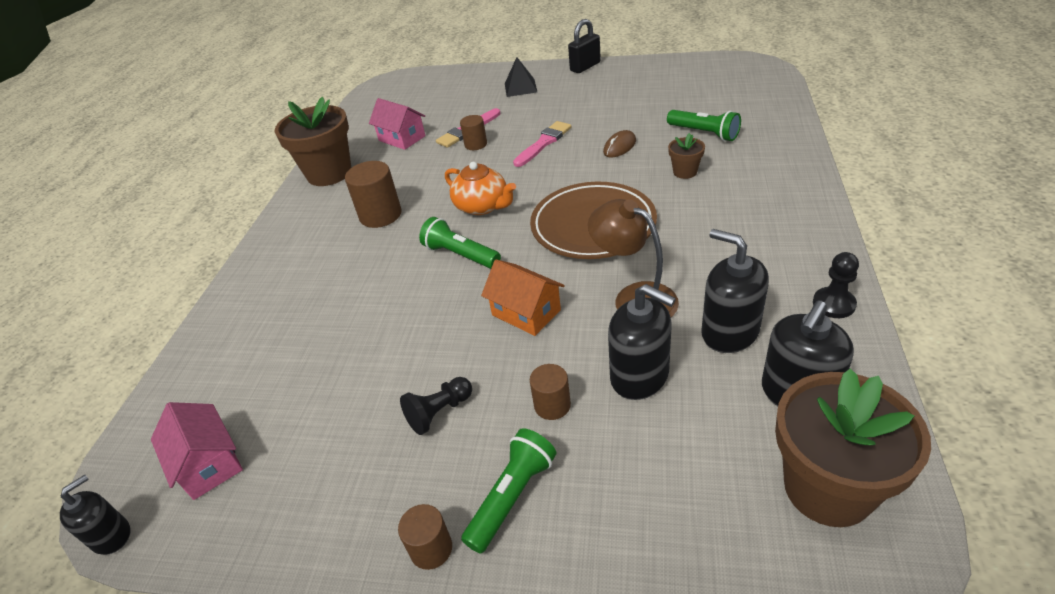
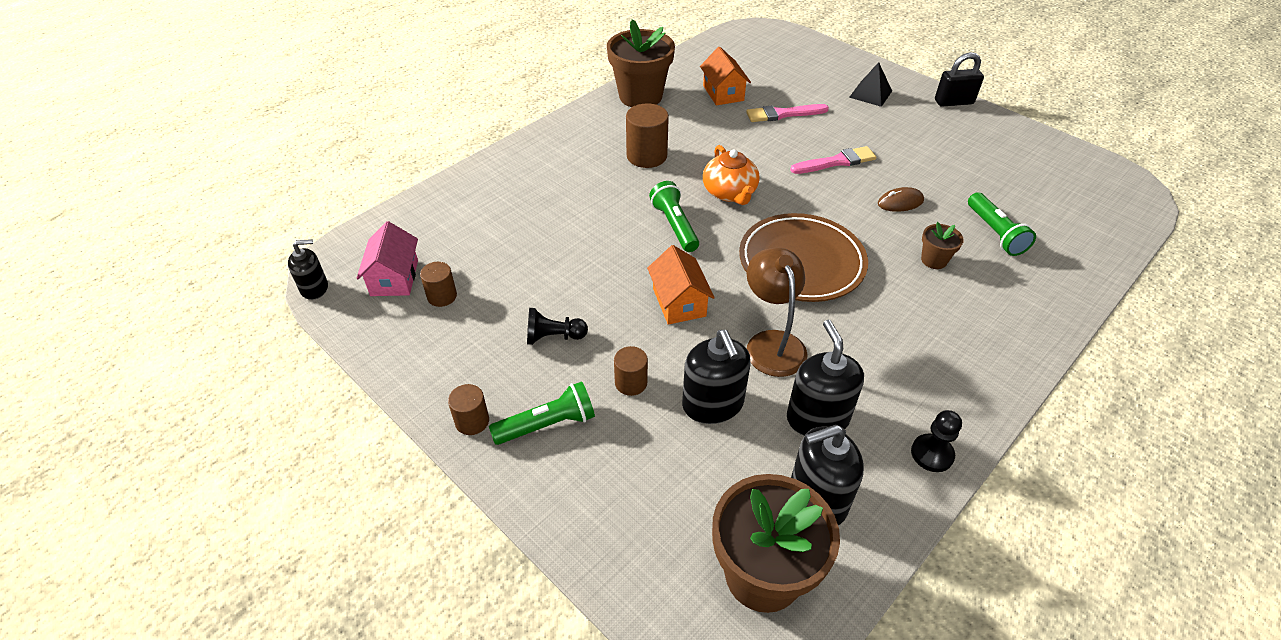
camera: 30 degrees right, 5 degrees up
(402, 138) = (723, 93): pink house -> orange house
(476, 144) = (777, 132): brown cylinder -> brown cylinder (442, 296)

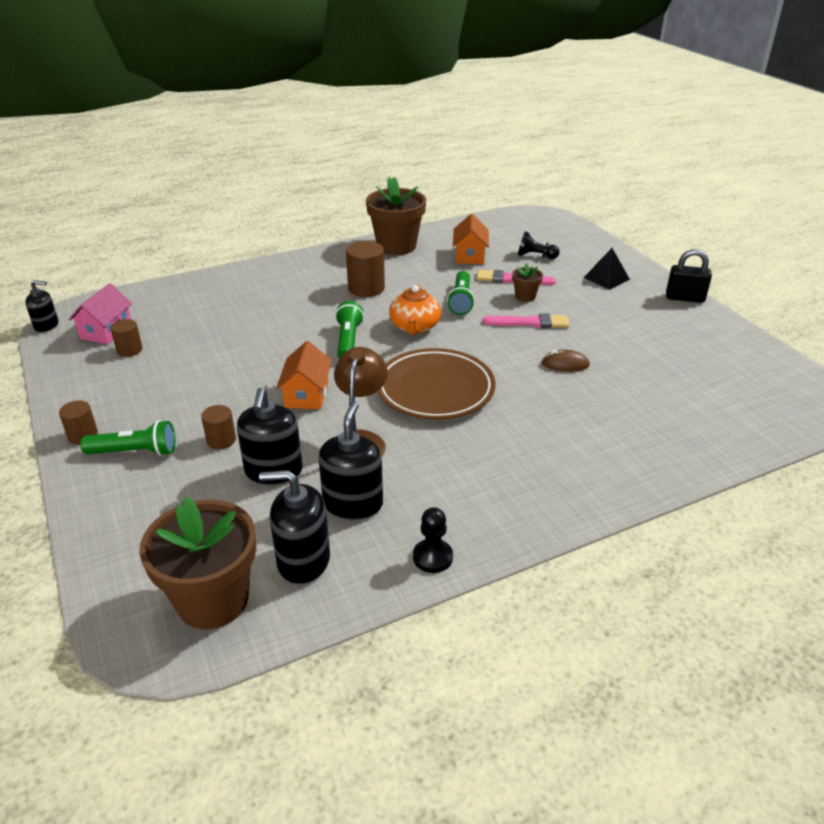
camera: 20 degrees right, 10 degrees down
(553, 337) = (188, 395): black pawn -> black pawn (535, 256)
(934, 260) = (560, 414): brown flower pot -> brown flower pot (525, 297)
(995, 233) = (639, 406): green flashlight -> green flashlight (461, 301)

